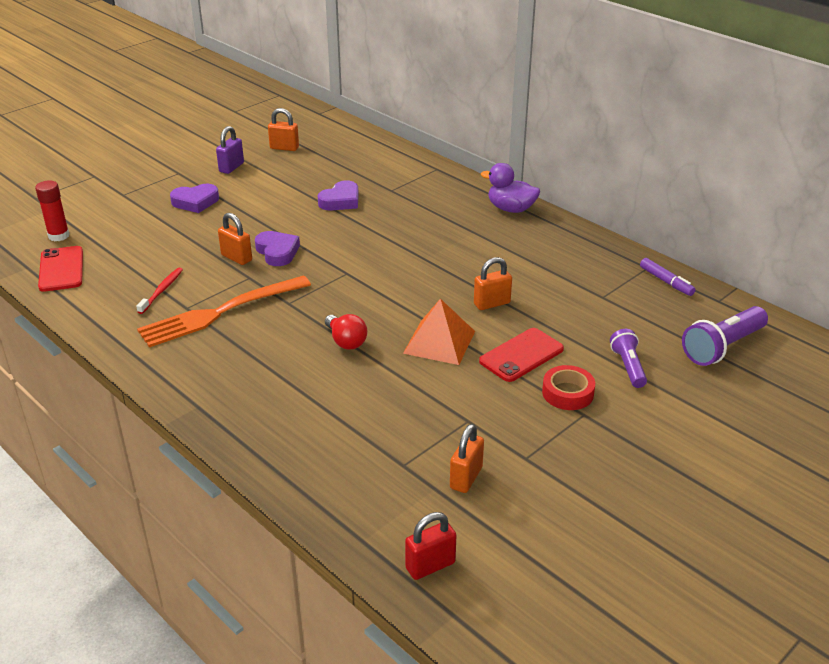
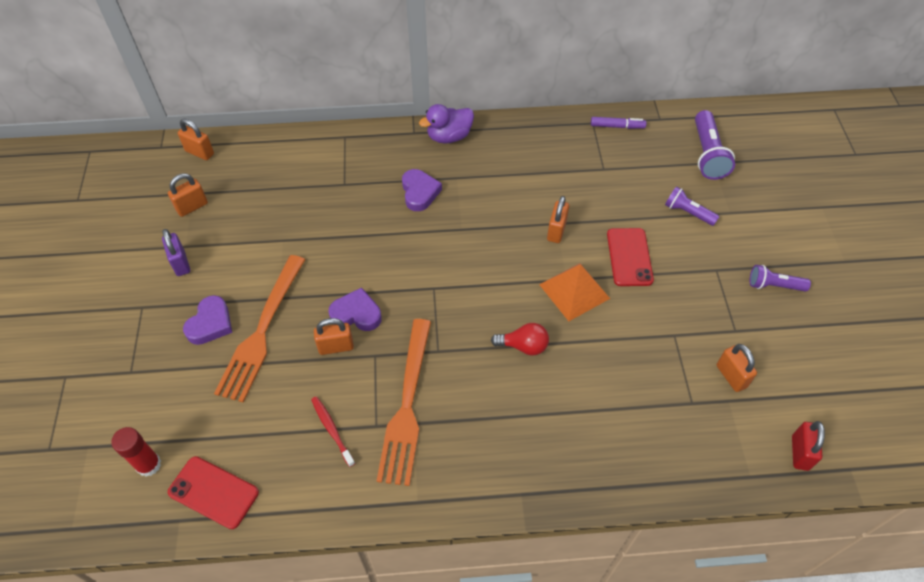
camera: 50 degrees left, 20 degrees up
(212, 223) = (262, 332): none -> orange fork
(335, 127) = (199, 152): none -> orange padlock
(341, 201) = (324, 225): purple heart -> purple heart (419, 192)
(567, 393) = (689, 262): red tape -> none
(620, 461) = (774, 285): none -> purple flashlight

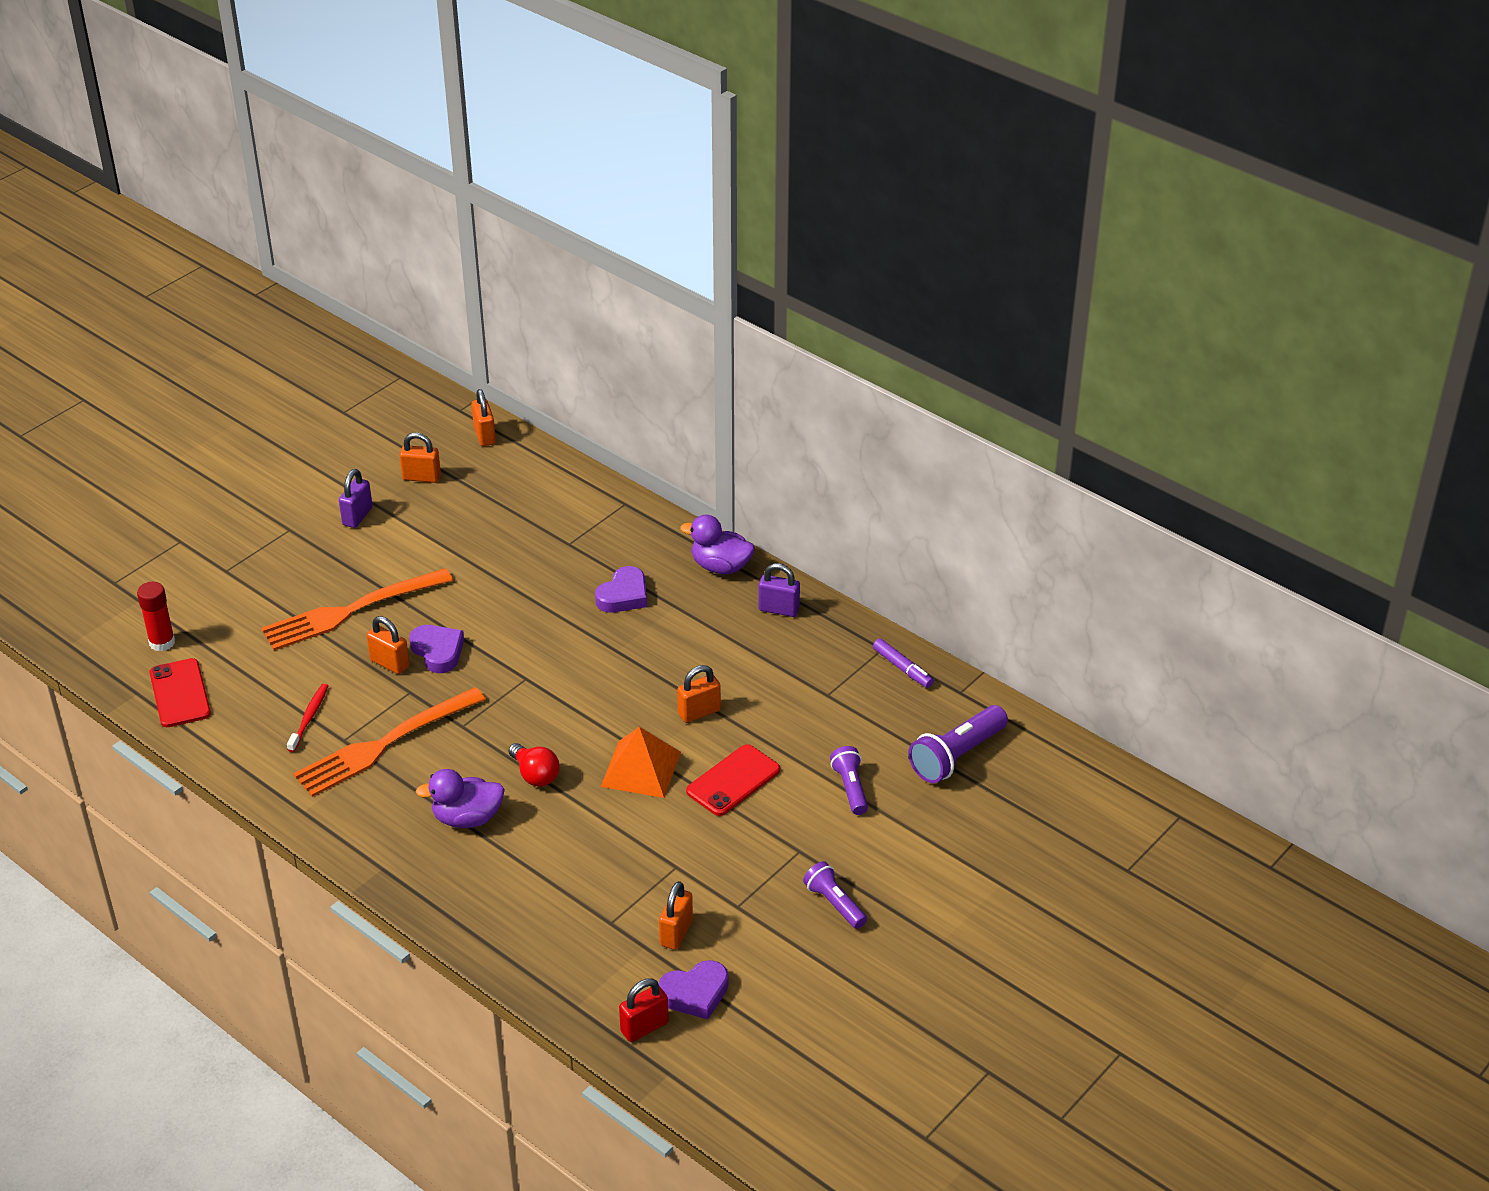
camera: 45 degrees right, 15 degrees down
(210, 324) = (322, 578): purple heart -> purple heart (695, 993)
(513, 139) = (778, 609): none -> purple padlock
(524, 410) = (467, 818): none -> purple duck

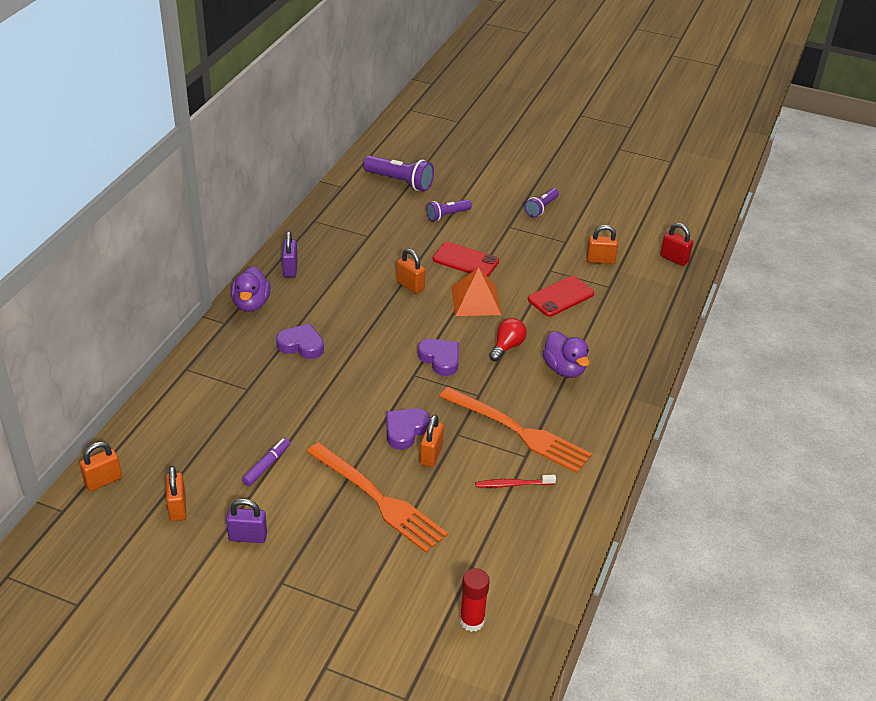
camera: 110 degrees left, 0 degrees up
(180, 693) = (527, 581): red phone -> red phone (561, 297)
(695, 993) = (638, 245): purple heart -> purple heart (440, 359)
(902, 668) = (330, 210): purple marker -> purple marker (267, 465)

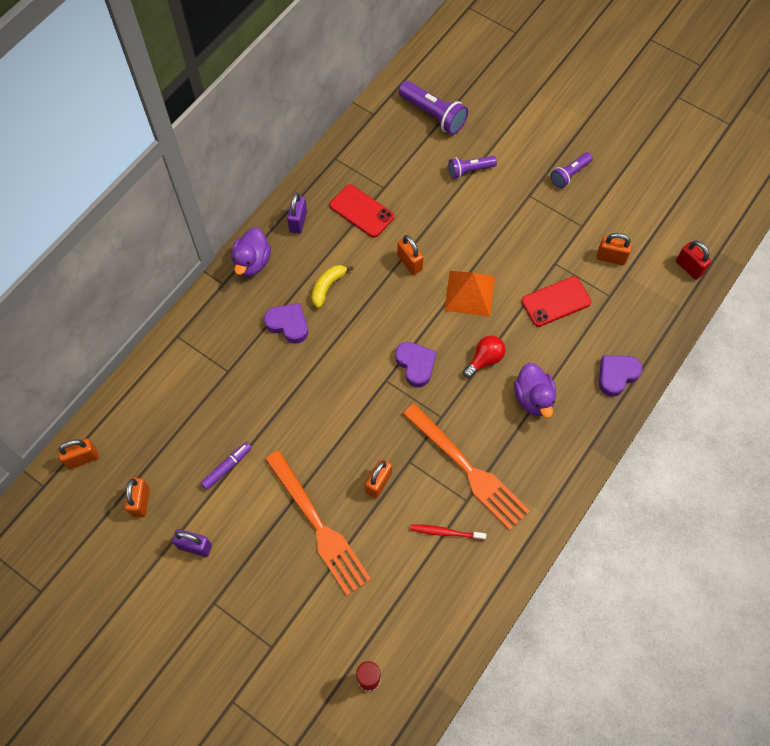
camera: 15 degrees right, 25 degrees up
(333, 312) = (327, 287): none -> yellow banana
(405, 430) = (362, 448): purple heart -> purple heart (617, 375)
(465, 260) = (473, 237): red phone -> red phone (361, 211)

